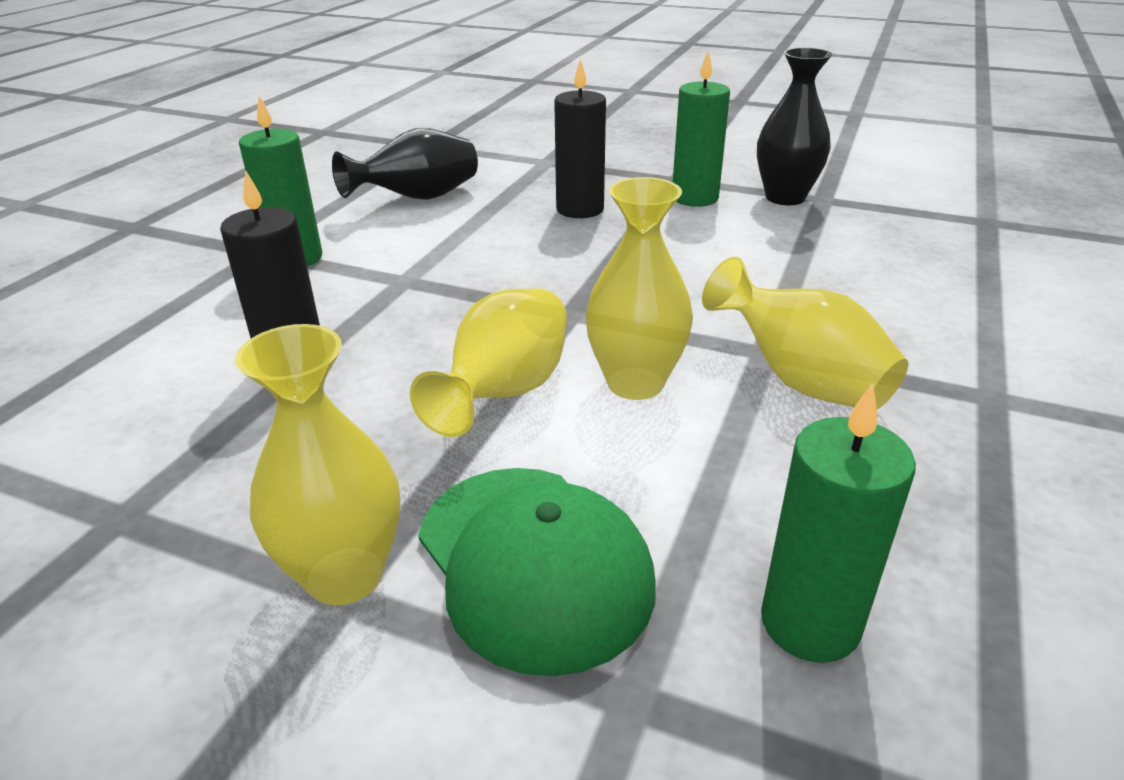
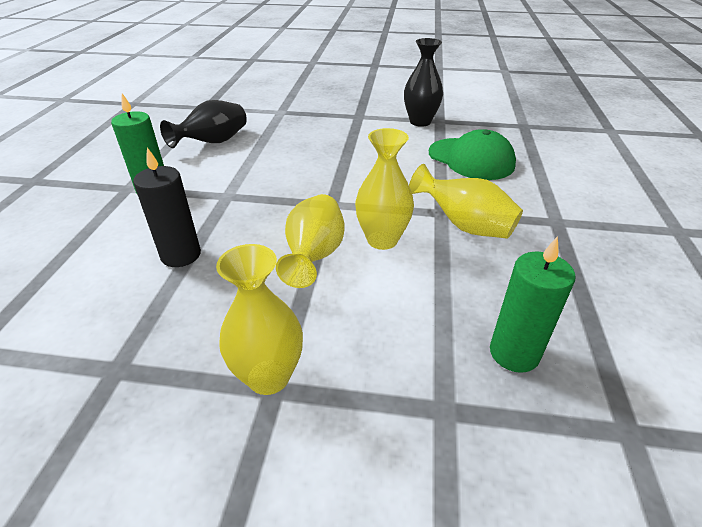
camera: 15 degrees left, 5 degrees up
(533, 563) = (368, 349): green cap -> green cap (471, 159)
(580, 209) = (312, 140): black candle -> none
(694, 198) = (373, 127): green candle -> none

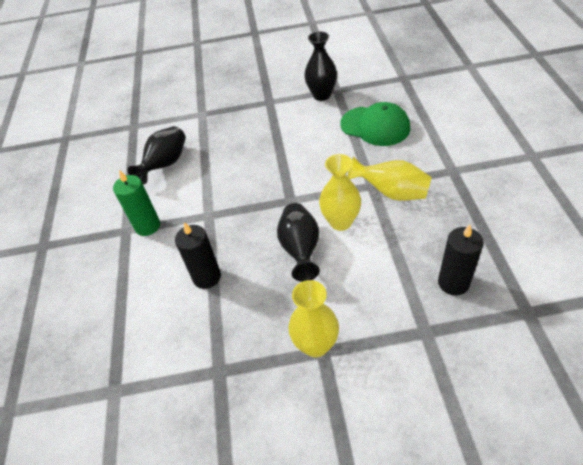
camera: 10 degrees left, 10 degrees up
(314, 256) = (300, 249): yellow vase -> black vase
(514, 353) = (453, 283): green candle -> black candle

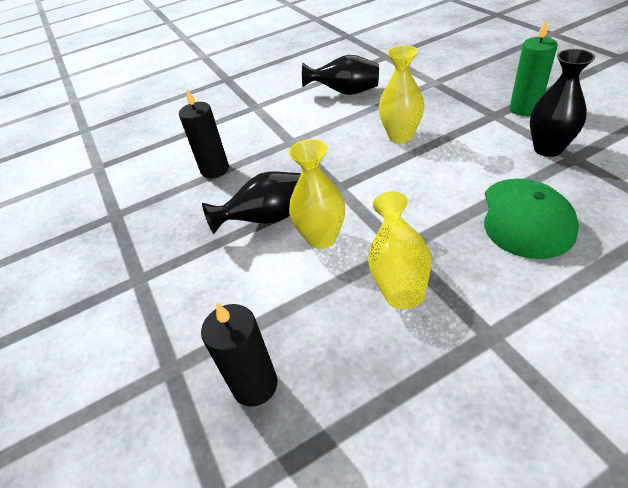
camera: 70 degrees right, 5 degrees down
(147, 226) = (264, 115): green candle -> green candle (524, 109)
(316, 345) = (145, 271): yellow vase -> yellow vase (400, 136)

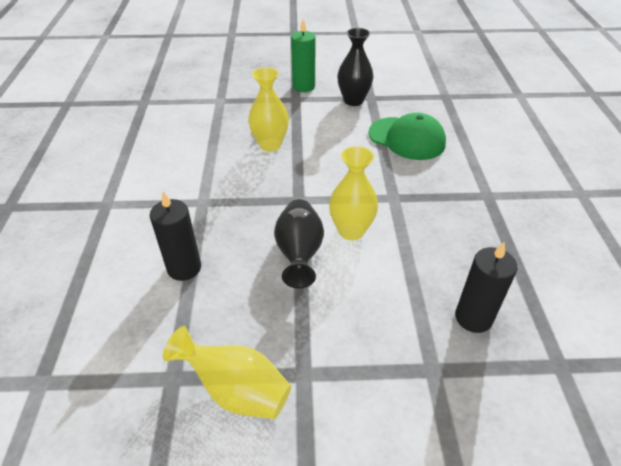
camera: 70 degrees left, 0 degrees up
(345, 92) = (168, 144): black vase -> none
(398, 272) = (415, 208): yellow vase -> yellow vase (236, 390)

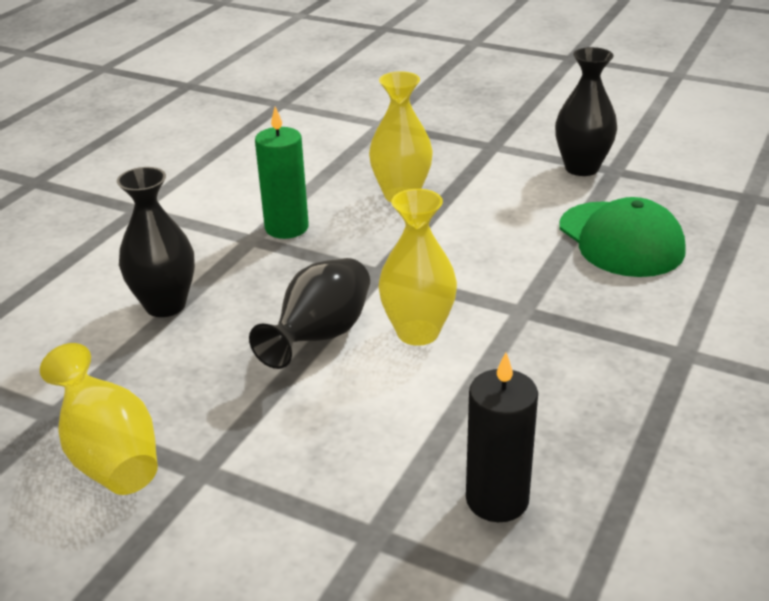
camera: 30 degrees right, 10 degrees down
(184, 268) = (165, 305): black candle -> black vase
(303, 87) = (520, 132): green candle -> green candle (286, 228)

